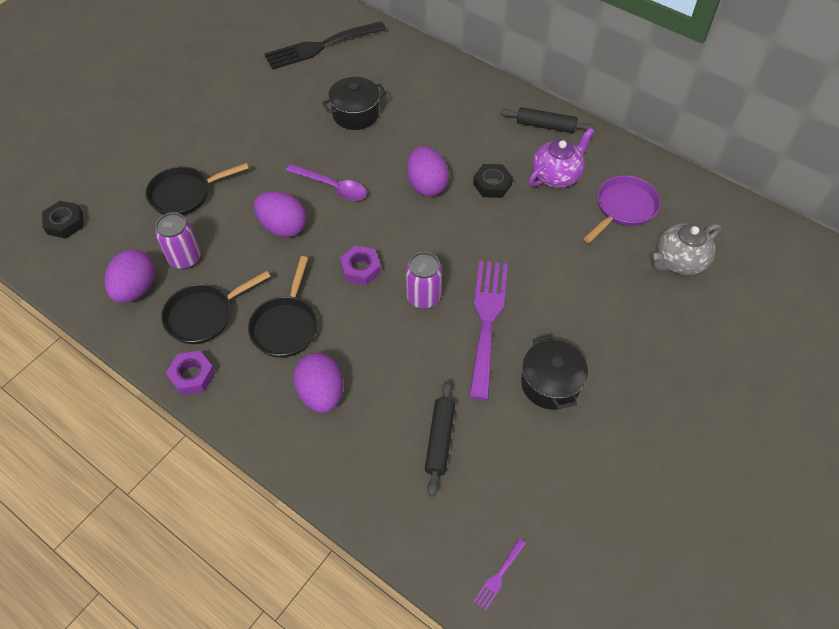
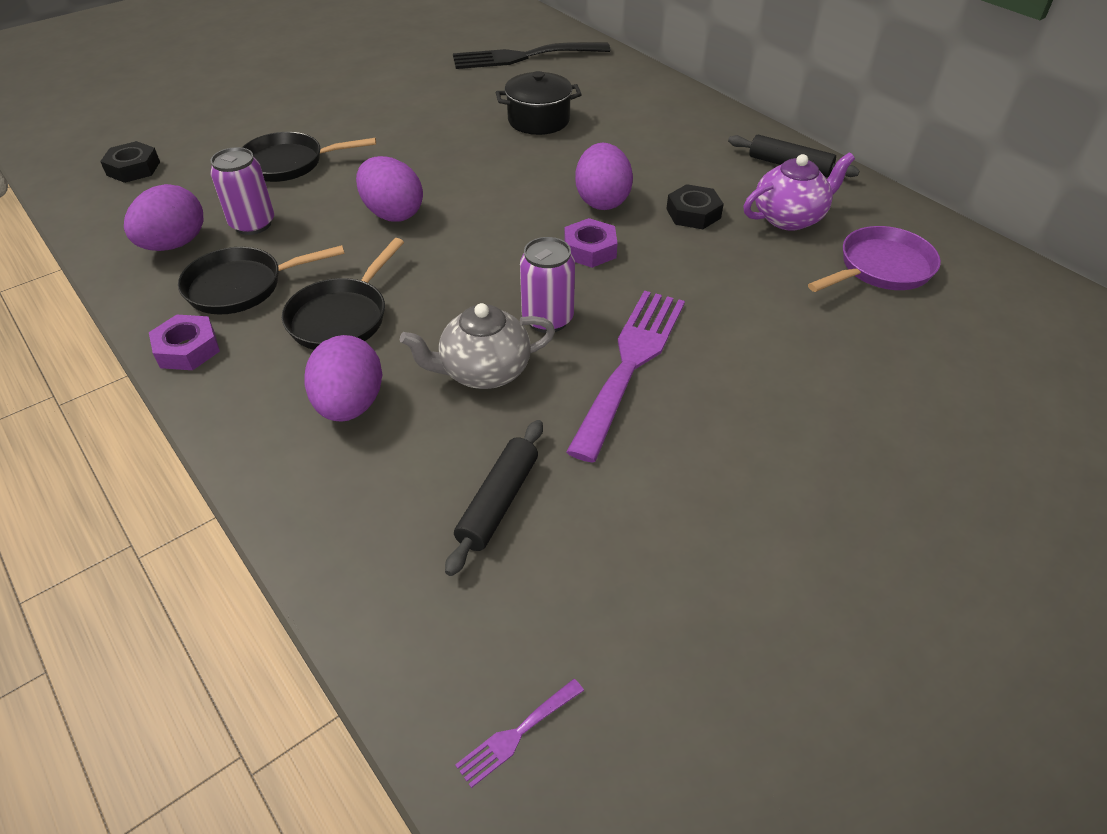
camera: 15 degrees right, 10 degrees down
(332, 187) = (476, 184): purple spoon -> none
(360, 269) = (473, 273): purple nut -> purple nut (590, 249)
(550, 383) = (703, 462): black pot -> none
(679, 261) = (956, 344): grey teapot -> grey teapot (483, 371)

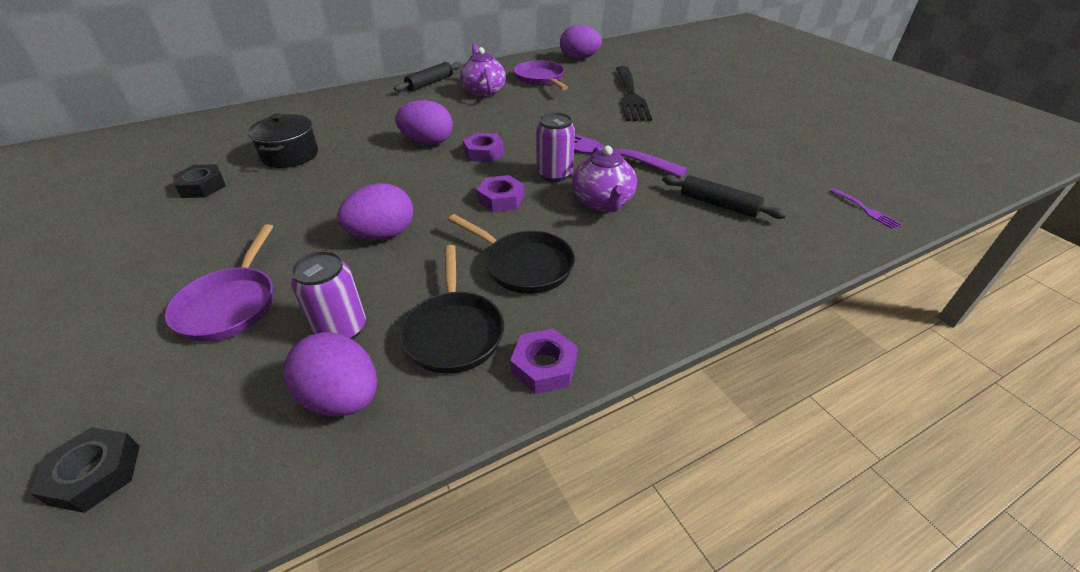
camera: 80 degrees left, 5 degrees down
(289, 163) = (230, 304): black pan -> purple pan
(350, 405) = (631, 261): purple egg -> purple egg (579, 59)
(475, 281) = (501, 199): none -> purple nut
(483, 371) = (603, 202): grey teapot -> purple teapot
(523, 57) = (165, 153): black fork -> black fork (630, 96)
(693, 213) = (462, 116): black nut -> black nut (202, 186)

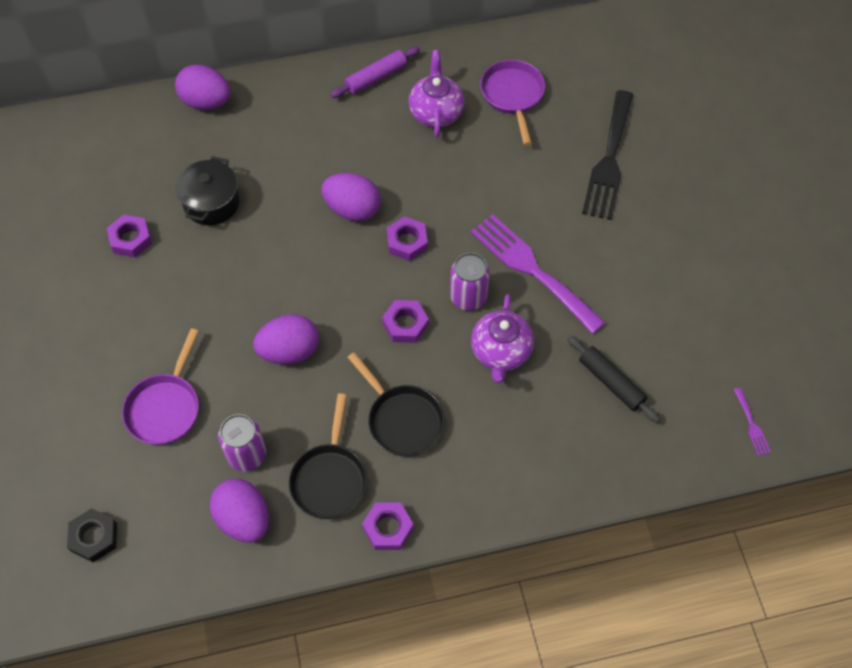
camera: 15 degrees right, 20 degrees up
(202, 186) = (131, 239): black nut -> purple nut
(430, 83) = (376, 78): black rolling pin -> purple rolling pin
(579, 59) = (580, 51): purple egg -> purple egg (206, 102)

